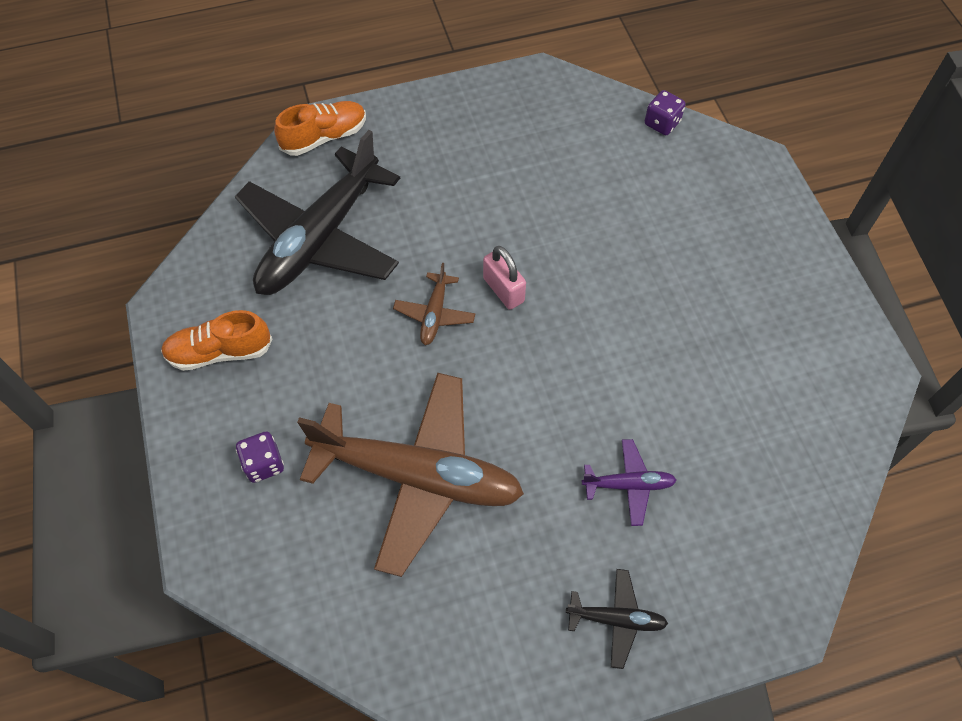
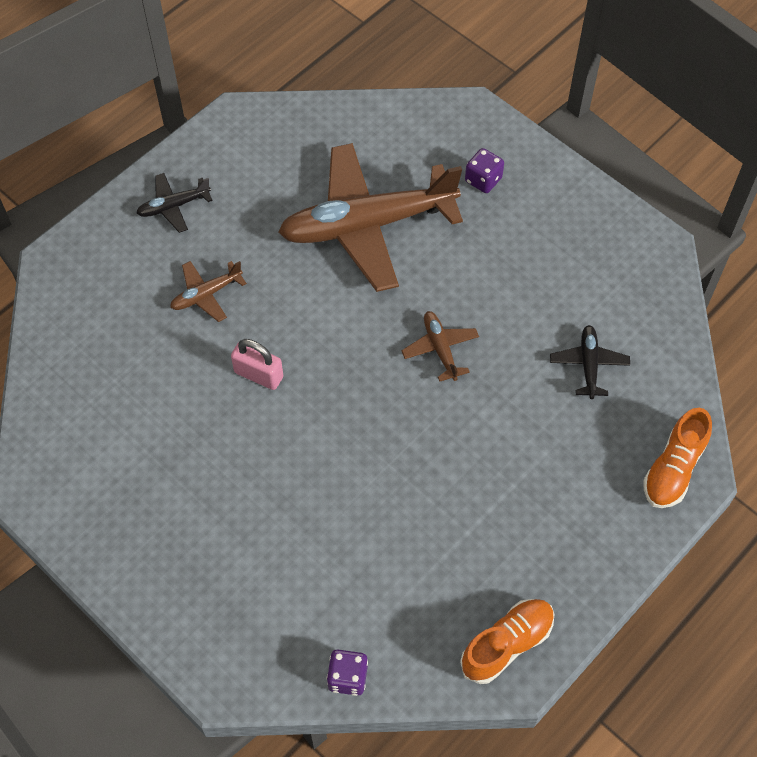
camera: 150 degrees right, 0 degrees up
(220, 352) = (584, 234): orange shoe -> orange shoe (507, 644)
(320, 239) = (588, 364): black plane -> black plane, size x0.42
(503, 290) = (396, 400): pink padlock -> pink padlock (258, 375)
(629, 485) = (206, 295): purple plane -> brown plane

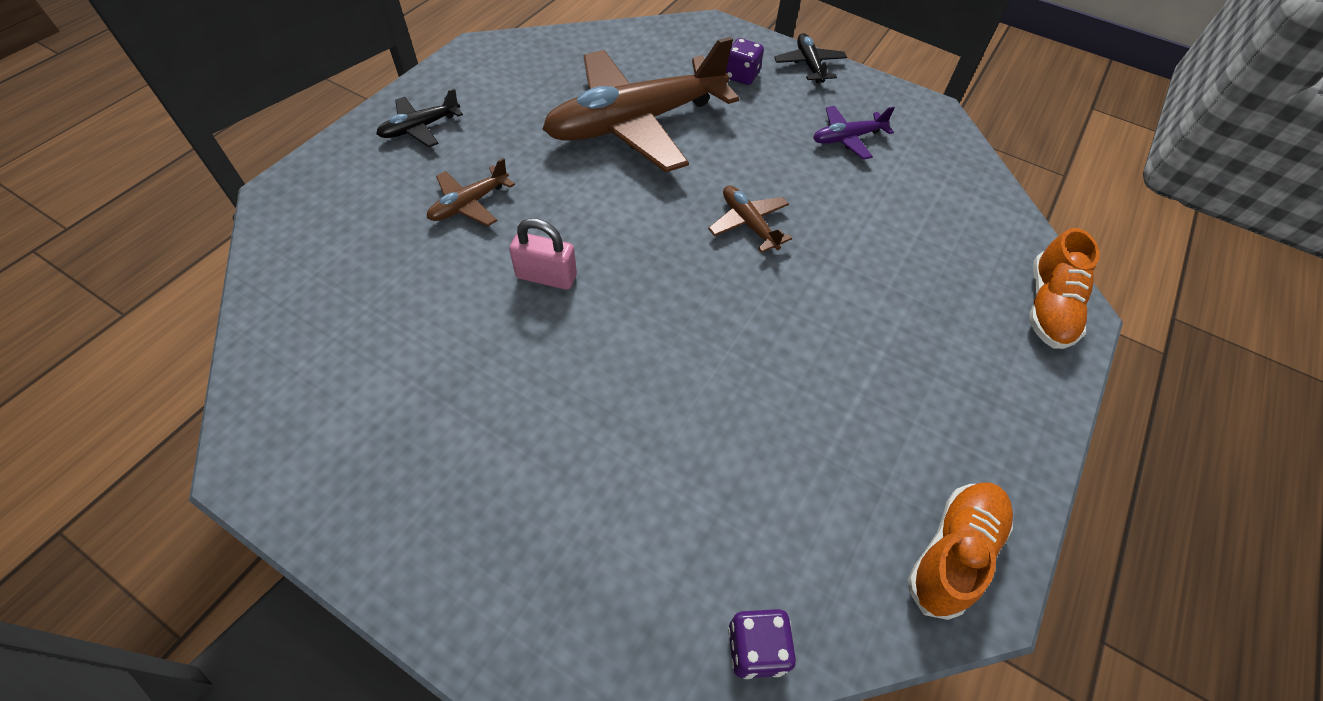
camera: 15 degrees left, 5 degrees down
(561, 269) = (847, 138): none -> purple plane
(588, 364) = (911, 218): black plane -> black plane (809, 65)

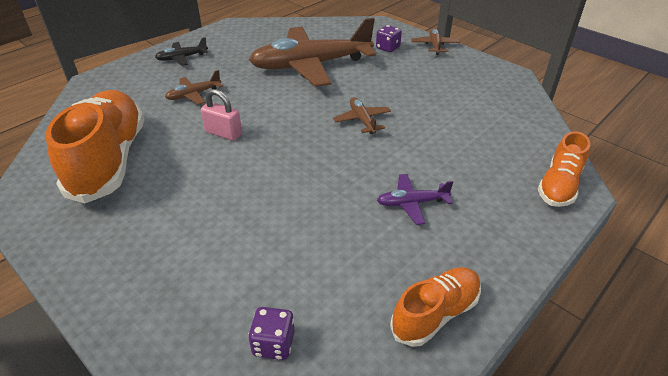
camera: 15 degrees right, 15 degrees down
(380, 356) = (109, 160): none -> orange shoe
(809, 65) = (435, 45): black plane -> brown plane
(847, 138) = (446, 83): purple plane -> purple plane (411, 203)

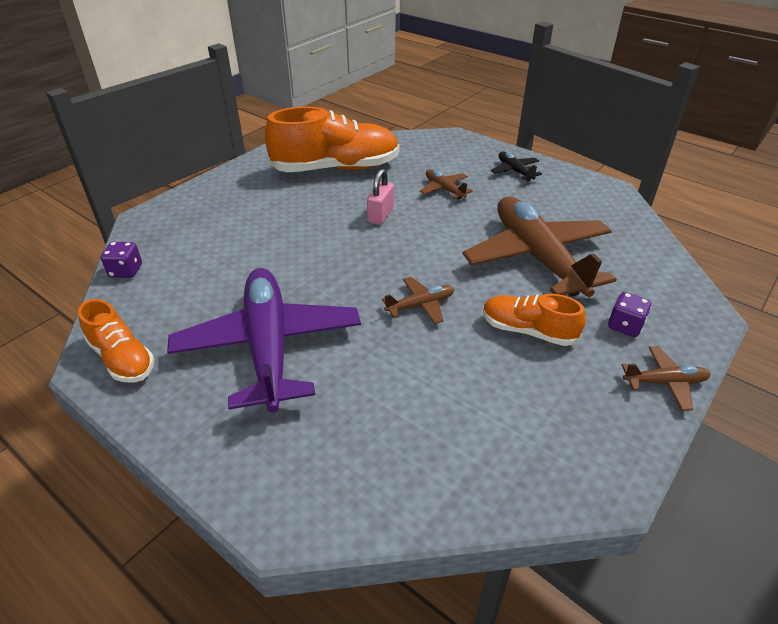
camera: 85 degrees right, 0 degrees up
(411, 203) = (268, 346): purple plane -> purple plane, size x2.36
(559, 186) = (292, 498): orange shoe -> orange shoe (528, 331)

